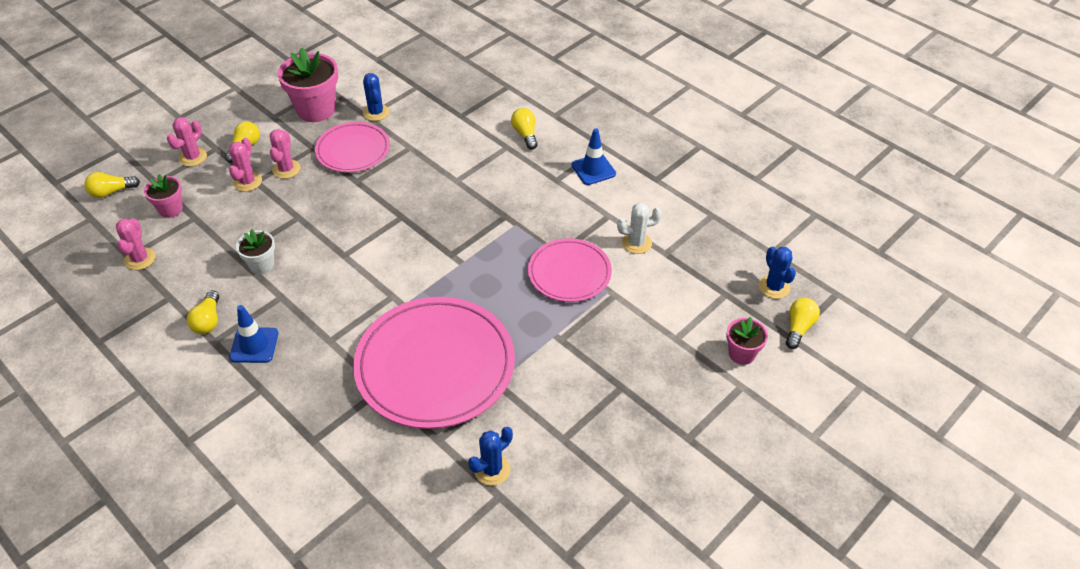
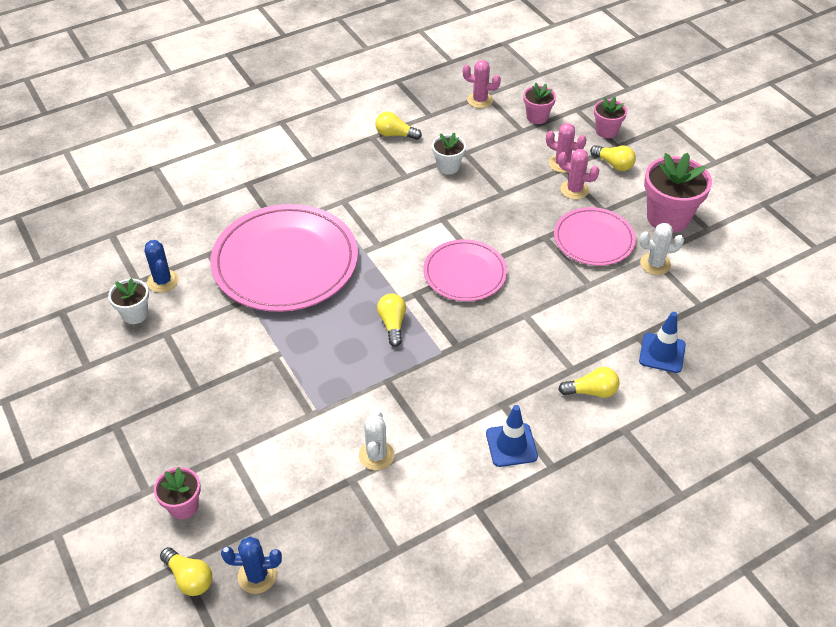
camera: 105 degrees right, 0 degrees up
(111, 192) = (569, 85): yellow light bulb -> yellow light bulb (392, 324)
(193, 157) = (606, 131): pink cactus -> pink flower pot
(254, 345) = (357, 158): blue traffic cone -> blue traffic cone (662, 353)
(376, 112) = (655, 264): blue cactus -> white cactus
(547, 478) = (135, 314): none -> white flower pot
(569, 273) = (355, 382): pink plate -> pink plate (465, 273)

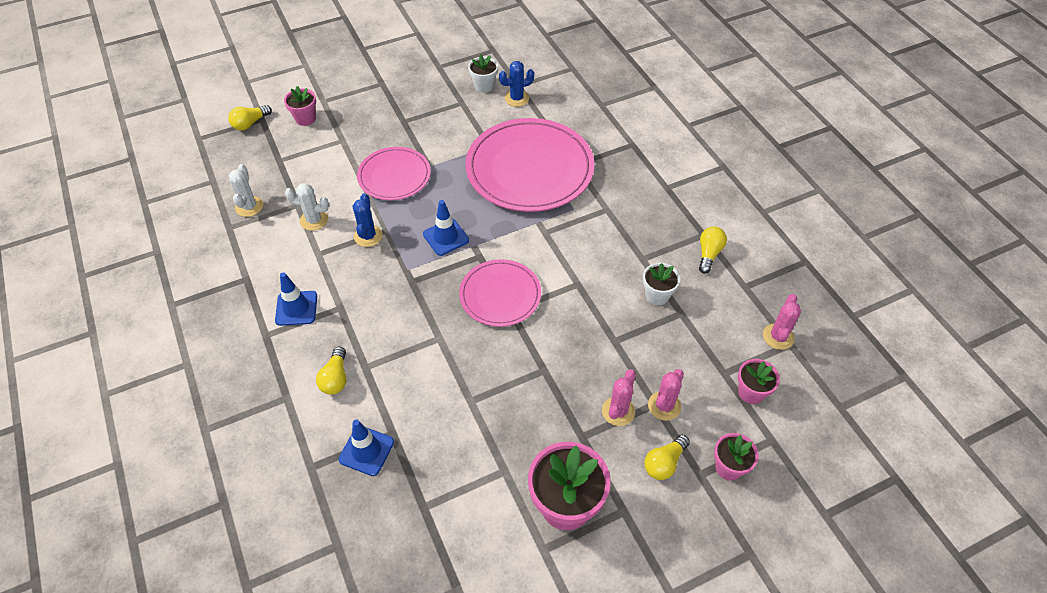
camera: 95 degrees right, 5 degrees up
(257, 576) = (238, 155): blue cactus -> blue cactus (368, 236)
(392, 324) = (446, 237): yellow light bulb -> blue traffic cone
(593, 239) = (536, 417): pink plate -> pink plate (394, 176)
(655, 264) = (491, 473): white cactus -> white cactus (249, 206)

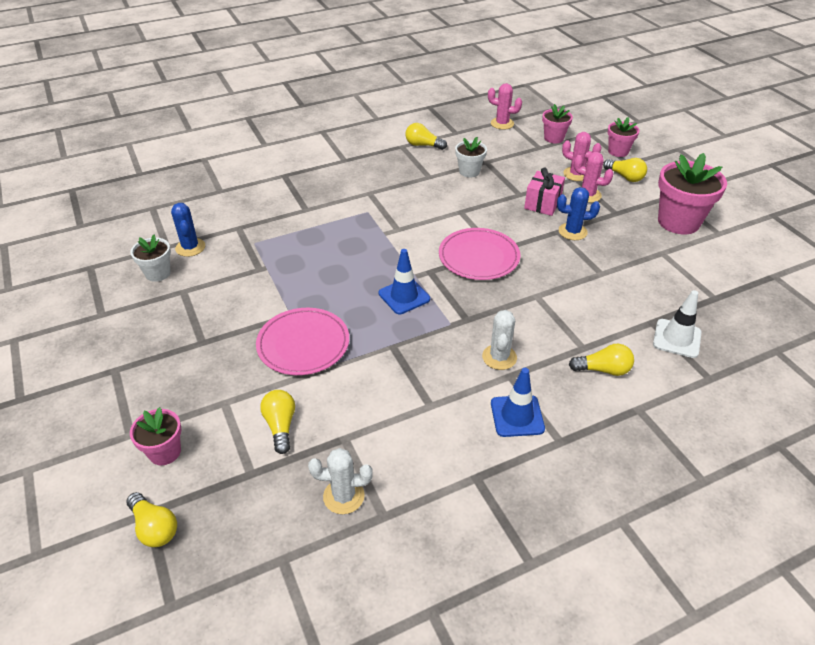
camera: 90 degrees left, 10 degrees down
(314, 220) = (373, 416): white cactus -> white cactus (499, 357)
(315, 170) = (280, 426): none -> yellow light bulb
(366, 451) = (677, 338): blue traffic cone -> white traffic cone
(368, 236) = (402, 360): blue cactus -> blue cactus (572, 232)
(529, 169) = (308, 238): pink plate -> none
(596, 361) = (542, 204): none -> pink gift

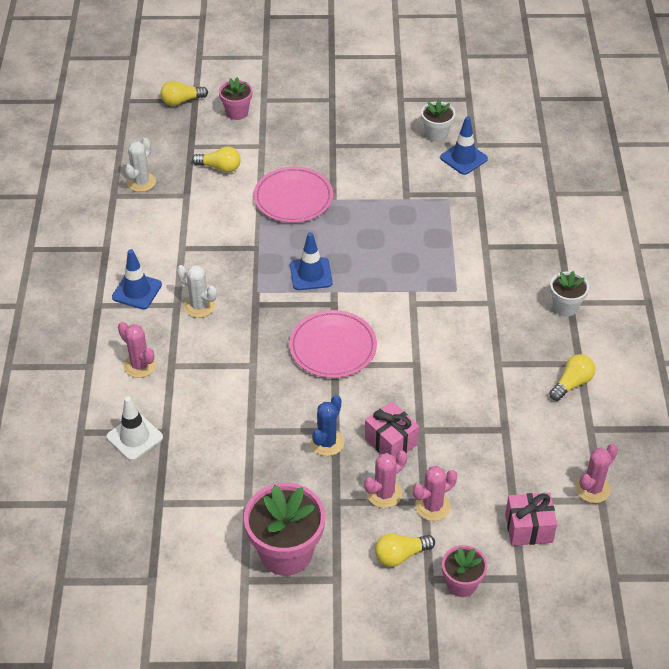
camera: 115 degrees right, 5 degrees up
(190, 247) = (463, 158): blue cactus -> blue traffic cone
(469, 171) = (490, 404): white flower pot -> white flower pot (565, 307)
(553, 138) = (528, 528): pink flower pot -> pink gift
(603, 370) = (140, 365): yellow light bulb -> pink cactus

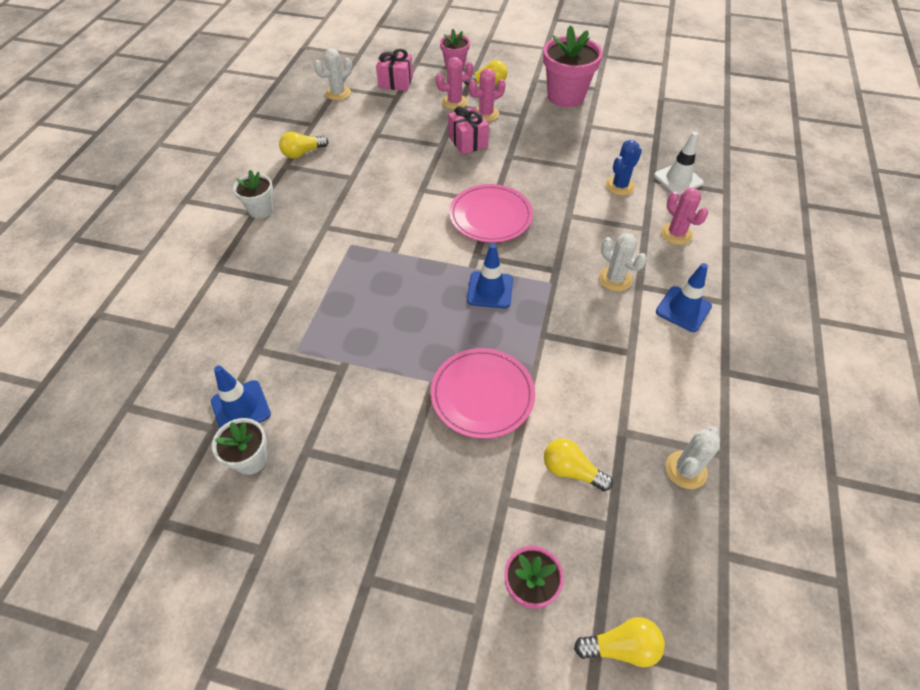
camera: 165 degrees left, 5 degrees up
(327, 442) = (518, 149): blue cactus -> blue cactus (620, 186)
(592, 488) = (338, 93): pink cactus -> white cactus

